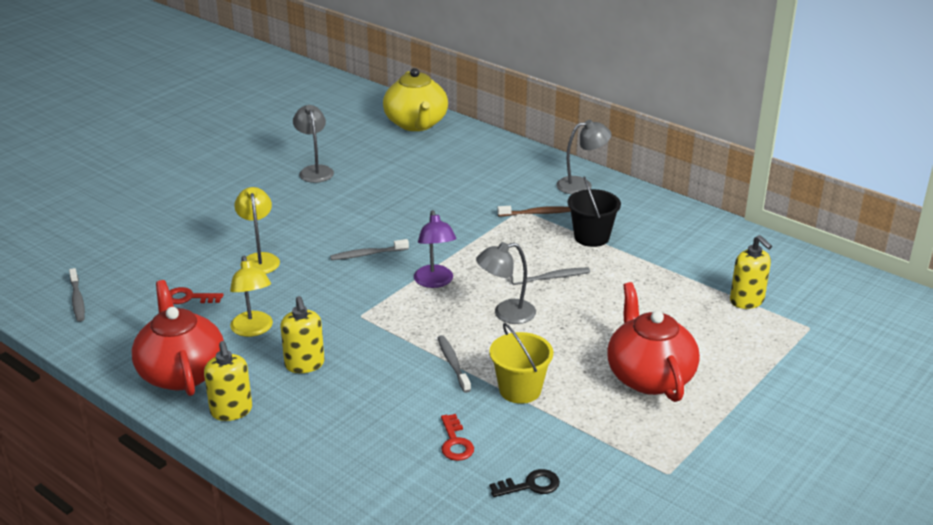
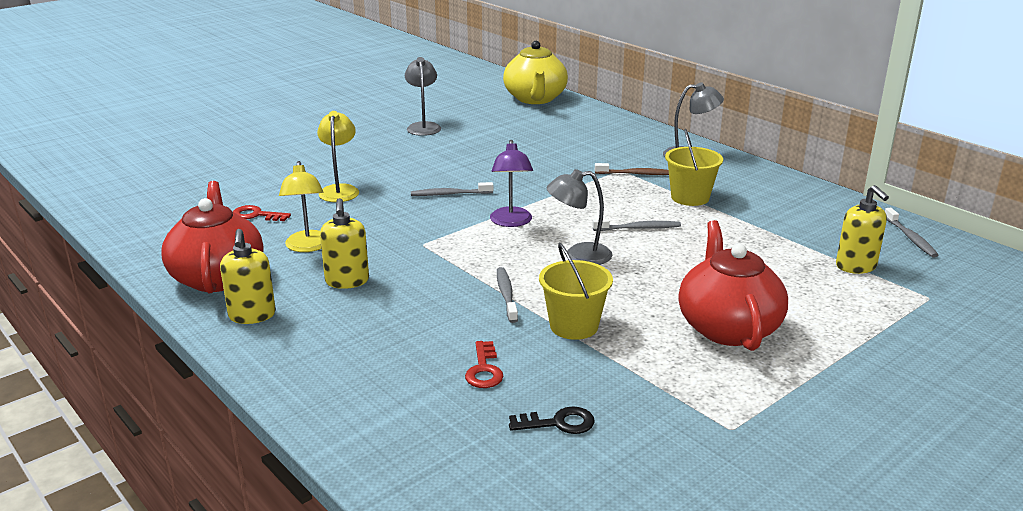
camera: 10 degrees right, 5 degrees down
(77, 300) = (148, 208): grey toothbrush -> grey toothbrush (910, 238)
(591, 237) = (690, 197): black bucket -> yellow bucket

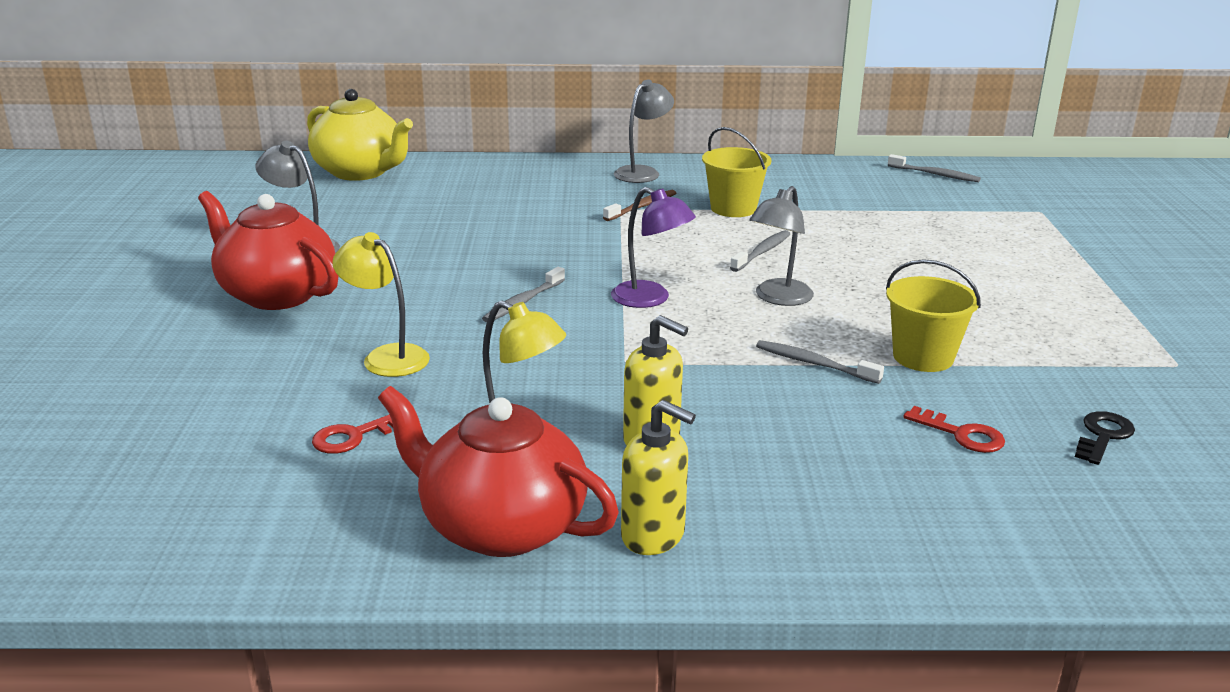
camera: 50 degrees left, 0 degrees up
(727, 328) = (1005, 296): red teapot -> red teapot (277, 294)
(856, 266) = (958, 210): yellow soap dispenser -> none

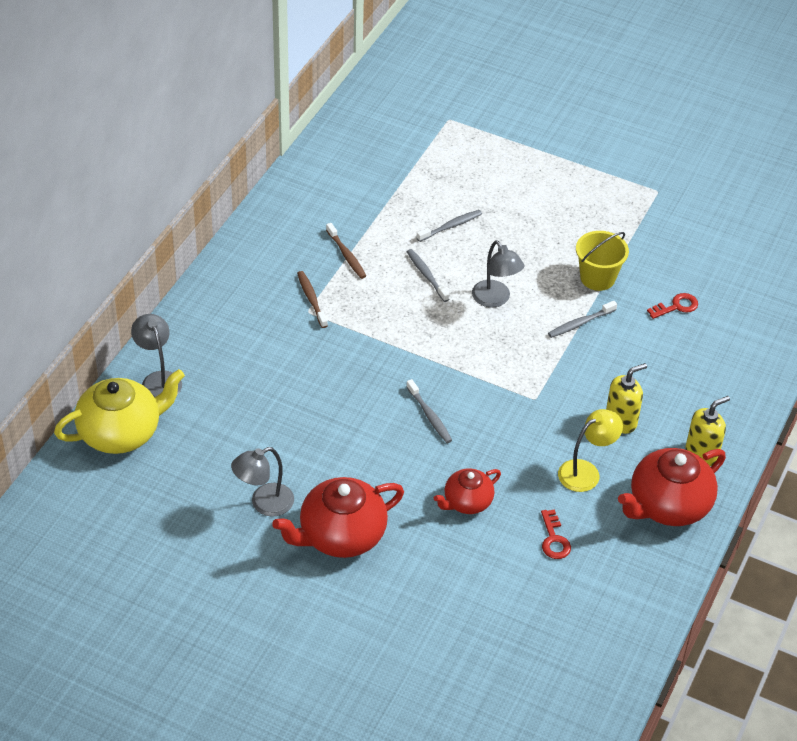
camera: 65 degrees left, 20 degrees up
(386, 357) = (467, 502): yellow lamp -> red teapot
(642, 172) = (243, 271): grey lamp -> grey lamp (158, 379)
(650, 299) = (461, 356): purple lamp -> none
(733, 208) = (346, 255): yellow bucket -> brown toothbrush
(935, 174) = (356, 128): grey toothbrush -> grey toothbrush (450, 226)
(1103, 435) = (703, 259): black key -> none

